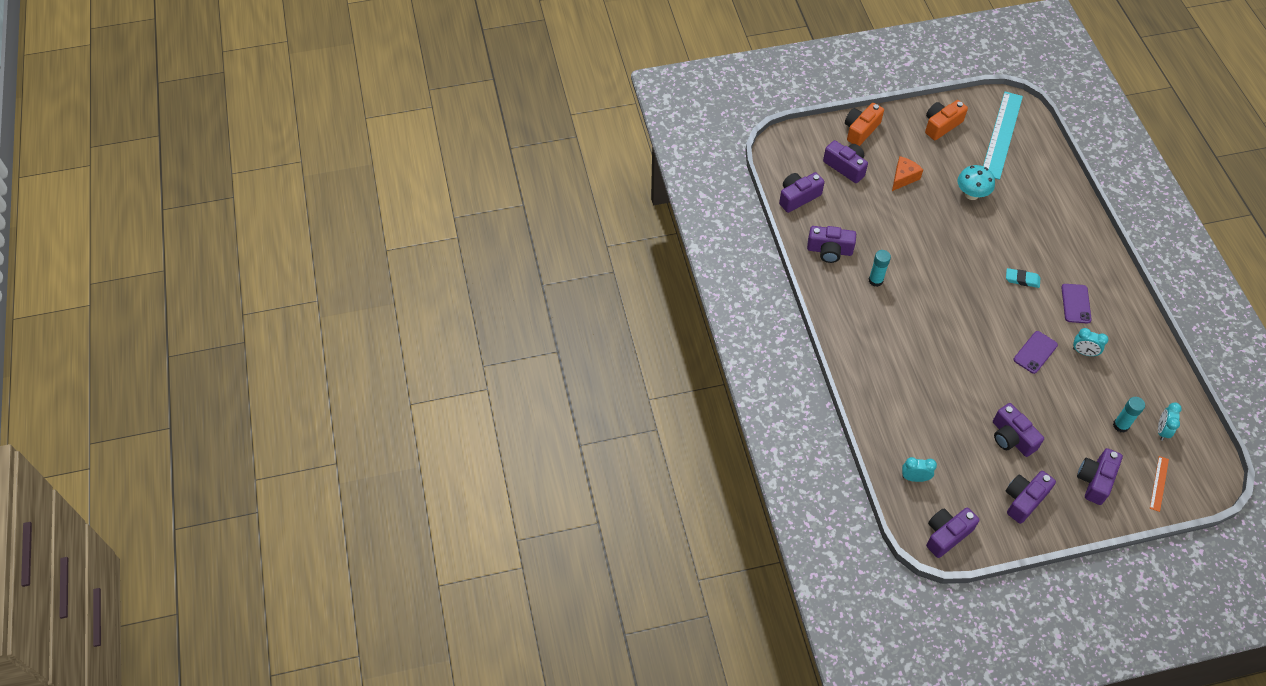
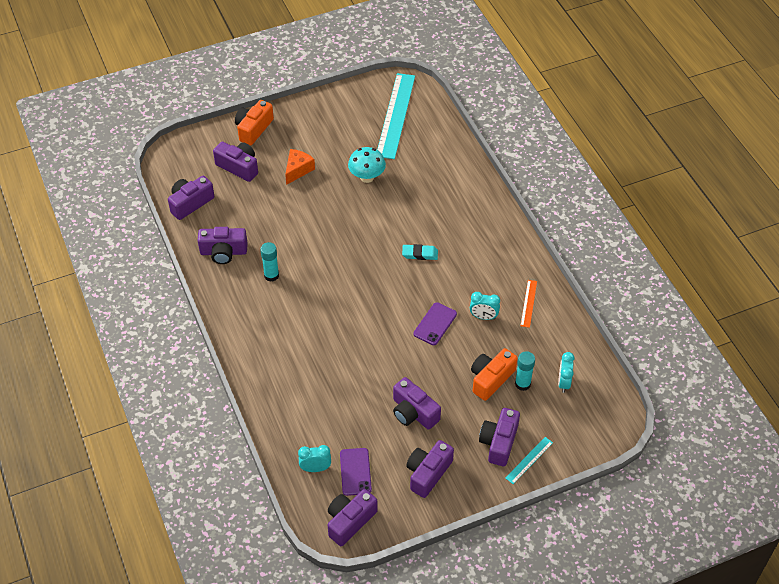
camera: 10 degrees left, 5 degrees down
(941, 125) = (335, 114): orange camera -> orange camera (490, 379)
(1075, 303) = (474, 270): purple phone -> purple phone (355, 472)
(1124, 502) = (529, 460): none -> turquoise ruler
(1159, 483) = (563, 436): orange ruler -> orange ruler (529, 303)

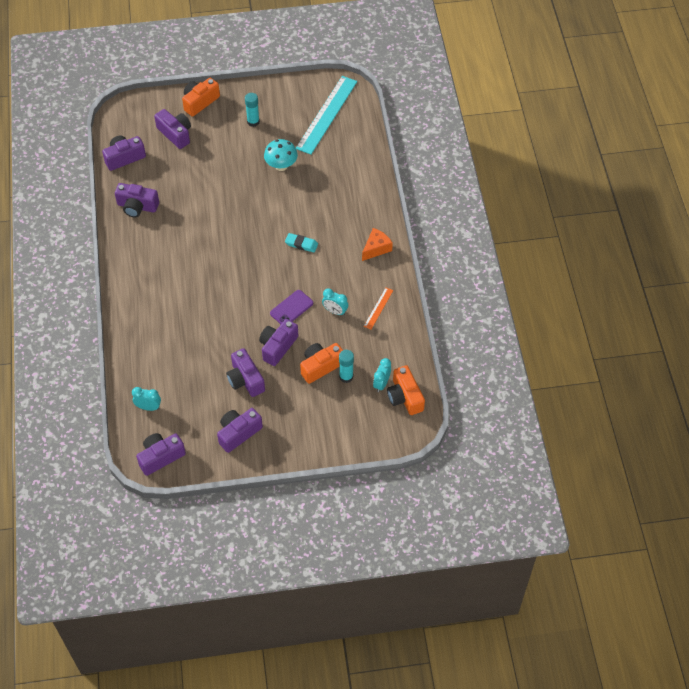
camera: 15 degrees right, 5 degrees up
(271, 275) = (170, 235): turquoise glue stick -> turquoise glue stick (253, 122)
(298, 170) = (224, 147): orange cheese -> orange cheese (376, 248)
(355, 472) = (179, 417): purple phone -> none
(499, 442) = (307, 421): purple camera -> purple camera (277, 347)
(529, 460) = (326, 442): turquoise ruler -> none
(594, 391) = (405, 397): none -> orange camera

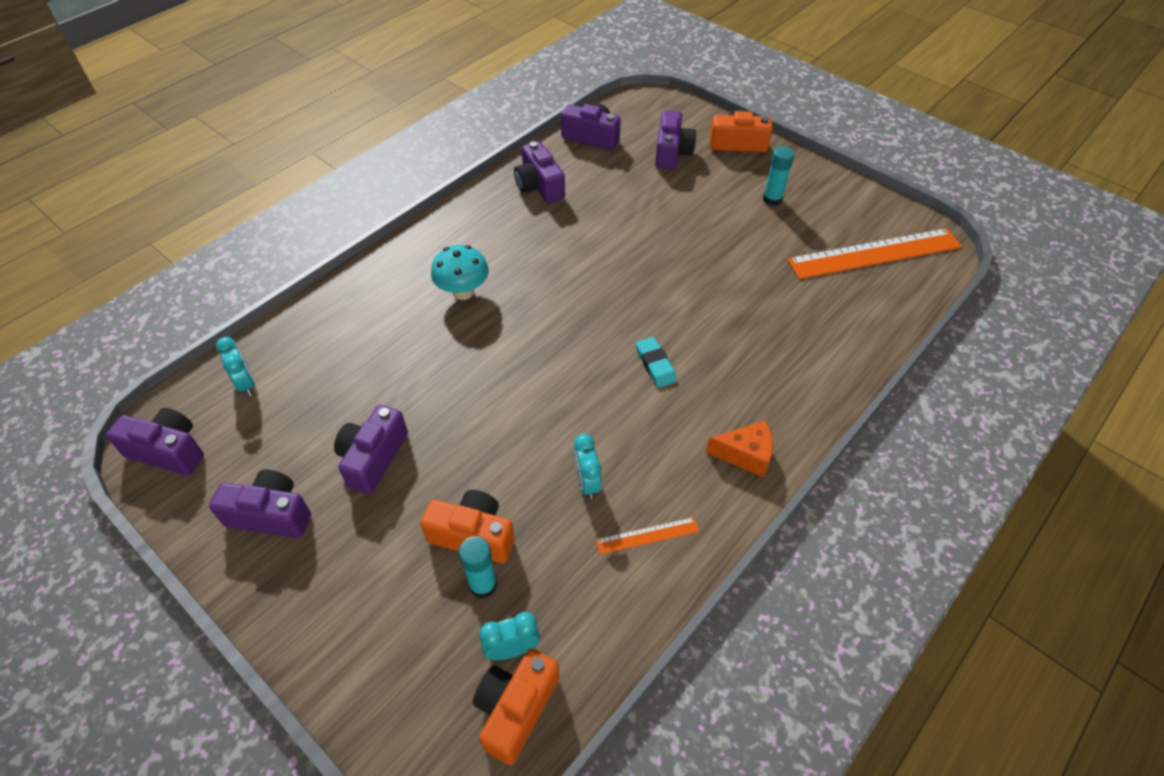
camera: 50 degrees right, 5 degrees down
(277, 347) = (462, 456): purple camera -> none
(281, 166) = (746, 264): turquoise mushroom -> turquoise mushroom (463, 292)
(291, 308) = (541, 427): purple phone -> none
(327, 114) = (874, 254): turquoise ruler -> orange ruler

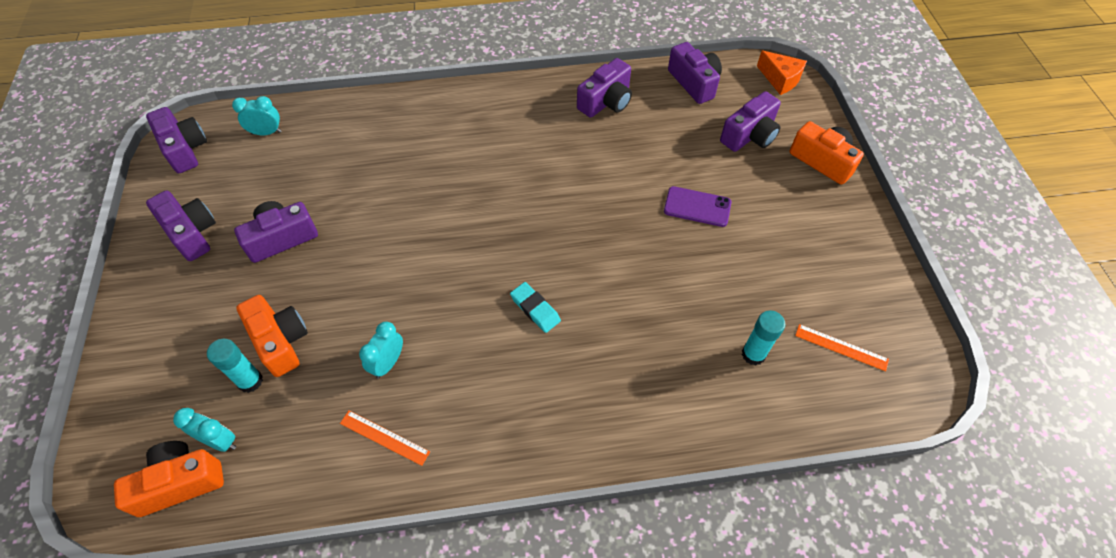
camera: 40 degrees right, 5 degrees up
(246, 384) = (266, 132): turquoise clock -> turquoise clock turned 105 degrees counterclockwise
(463, 292) = (461, 154): turquoise mushroom -> none
(539, 186) = (606, 101): purple camera -> purple camera turned 150 degrees counterclockwise
(655, 364) = (535, 309): turquoise eraser -> turquoise eraser turned 60 degrees counterclockwise
(690, 222) = (697, 207): none -> purple phone
(745, 454) = (522, 435): orange cheese -> orange cheese (780, 79)
(772, 199) = (796, 233): turquoise glue stick -> turquoise glue stick (753, 354)
(874, 254) = (841, 347): orange ruler -> orange ruler, size x0.44

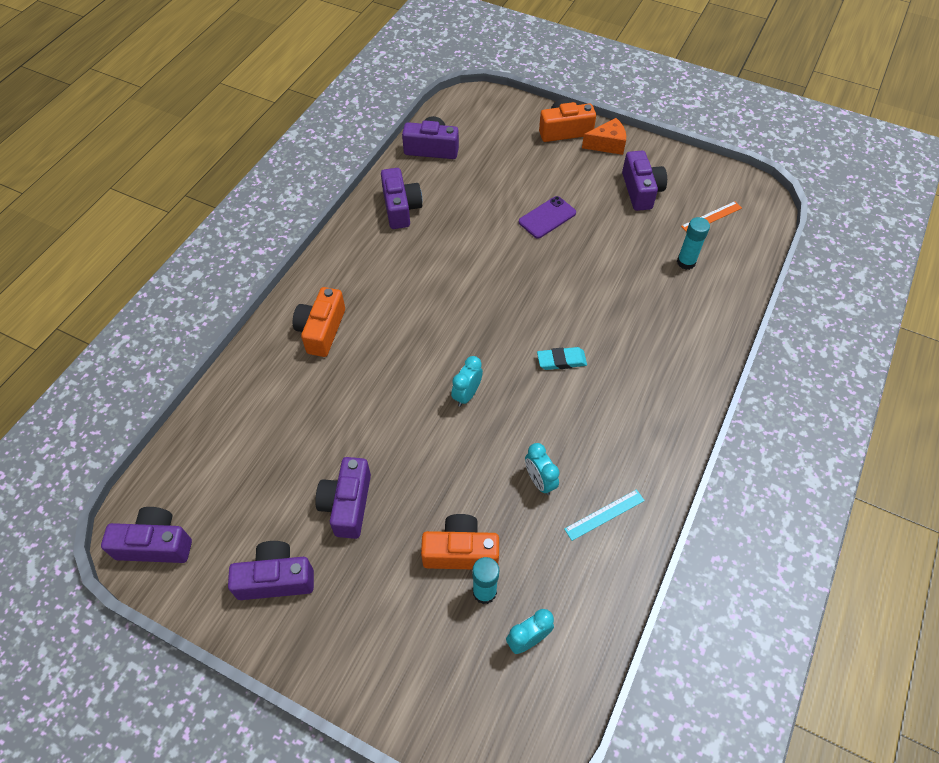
camera: 55 degrees left, 0 degrees up
(180, 483) = (548, 687): orange camera -> orange camera (321, 330)
(266, 132) = (202, 463): turquoise clock -> turquoise clock (467, 394)
(384, 437) = (604, 515): orange ruler -> turquoise ruler
(750, 135) = (509, 151): purple camera -> purple camera (641, 190)
(780, 79) = (474, 103): orange cheese -> orange cheese (607, 144)

